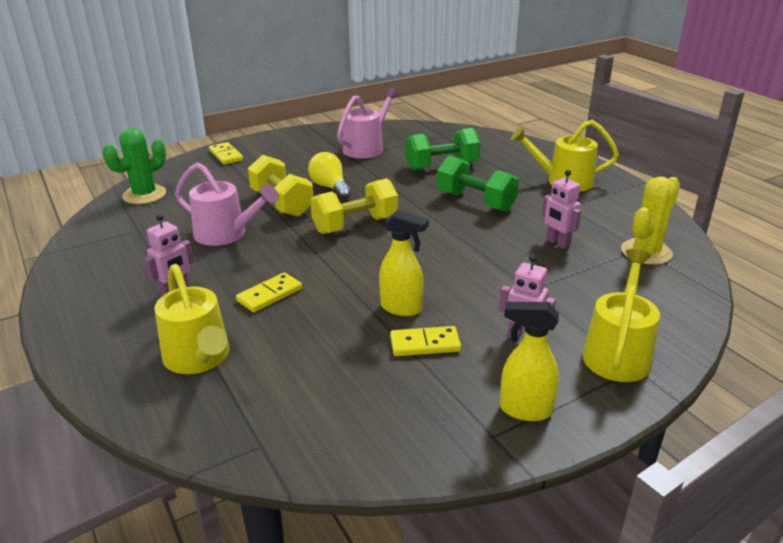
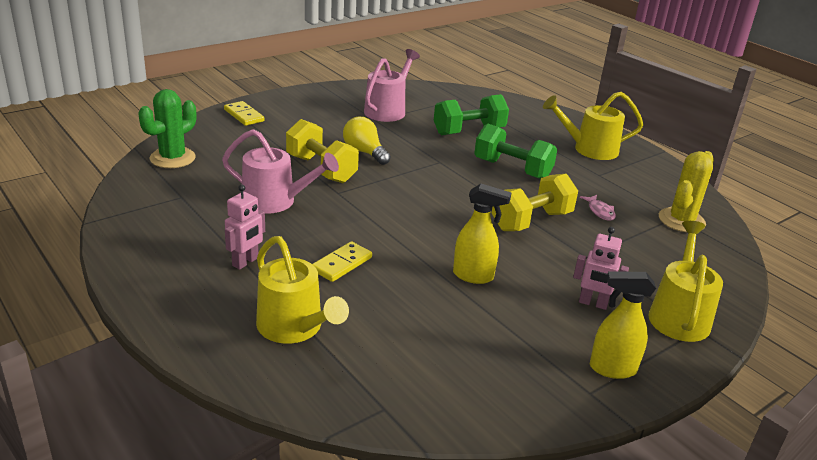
camera: 10 degrees left, 0 degrees up
(355, 225) = (403, 192): yellow dumbbell -> yellow dumbbell (531, 221)
(425, 344) = (505, 310): yellow domino -> none
(557, 243) = (600, 211): pink robot -> pink fish

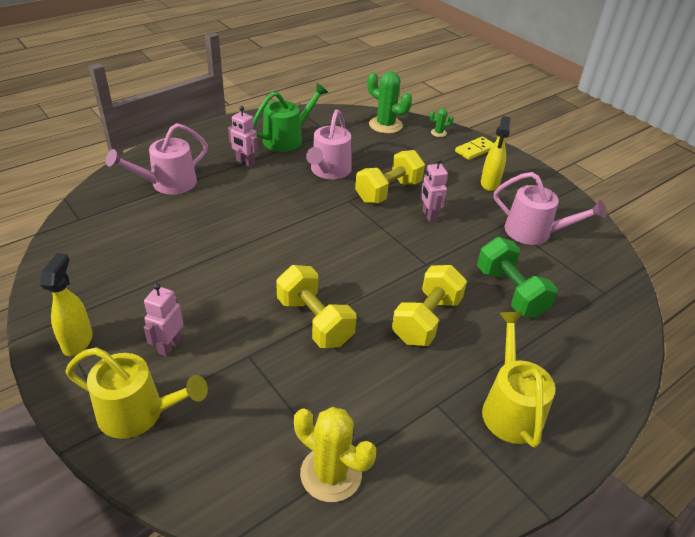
camera: 90 degrees right, 10 degrees up
(189, 228) = (287, 139): none -> green watering can
(201, 129) = (438, 133): none -> green cactus
(294, 328) = (168, 184): yellow watering can -> pink watering can
(342, 264) = (241, 202): yellow domino -> none
(364, 152) = (429, 215): yellow light bulb -> pink robot
(473, 276) = (220, 271): yellow spray bottle -> yellow spray bottle (489, 184)
(512, 169) = (426, 320): green dumbbell -> yellow dumbbell
(600, 211) = (342, 386): pink fish -> none

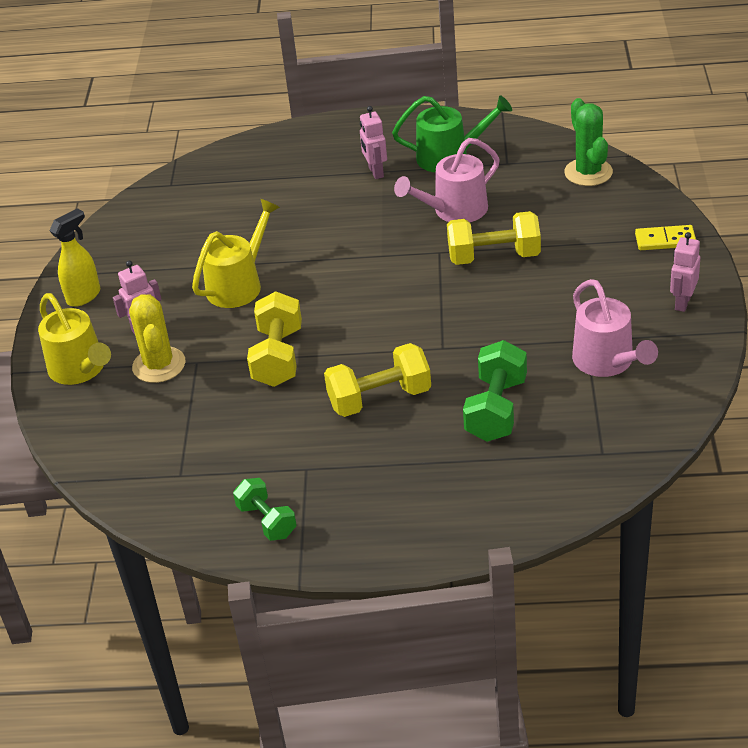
camera: 45 degrees right, 0 degrees up
(168, 184) = (278, 173): pink watering can -> none
(331, 474) = (170, 475): yellow cactus -> yellow cactus (159, 365)
(429, 215) = (507, 299): pink robot -> pink robot (682, 302)
(438, 133) = (645, 203): green cactus -> none
(458, 470) = (267, 521): none -> green dumbbell
(489, 184) = (628, 288): yellow spray bottle -> none
(510, 408) = (365, 501): yellow watering can -> yellow watering can (239, 284)

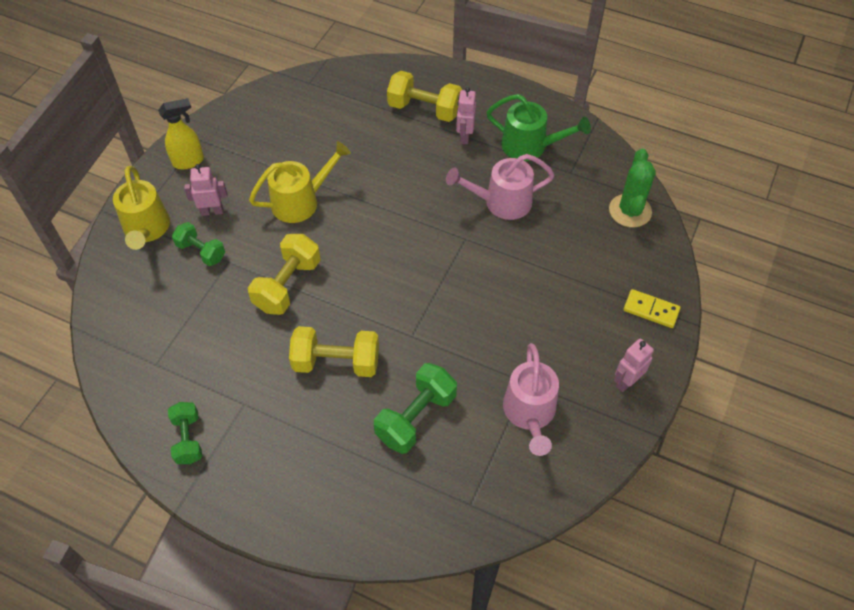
camera: 20 degrees right, 15 degrees up
(159, 365) = (201, 252): yellow cactus -> green dumbbell
(494, 256) = (505, 263): yellow dumbbell -> yellow dumbbell (424, 109)

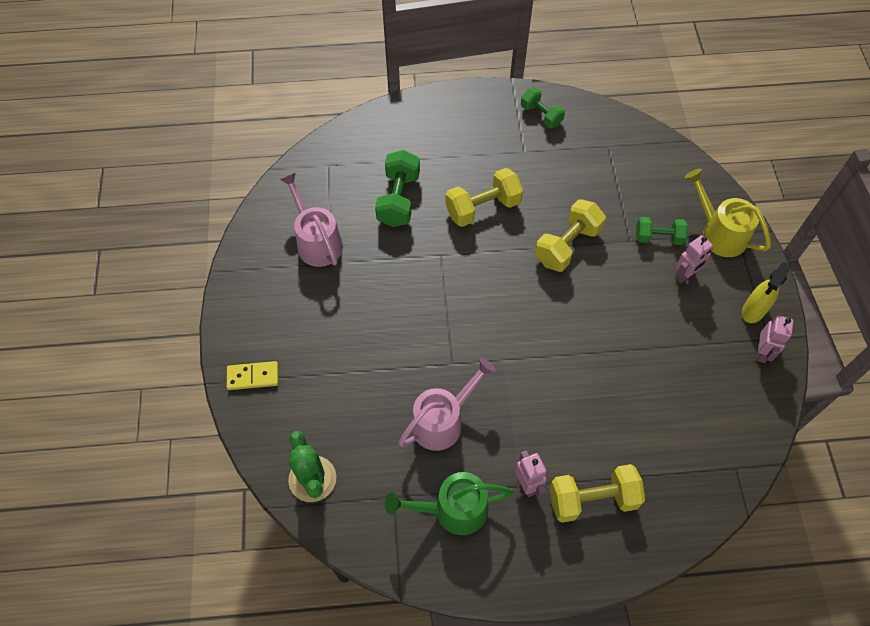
camera: 150 degrees right, 5 degrees up
(287, 285) = (567, 245): yellow dumbbell -> yellow dumbbell turned 45 degrees clockwise
(301, 201) = (621, 324): yellow watering can -> none
(626, 381) = (251, 301): pink robot -> pink robot (762, 352)

